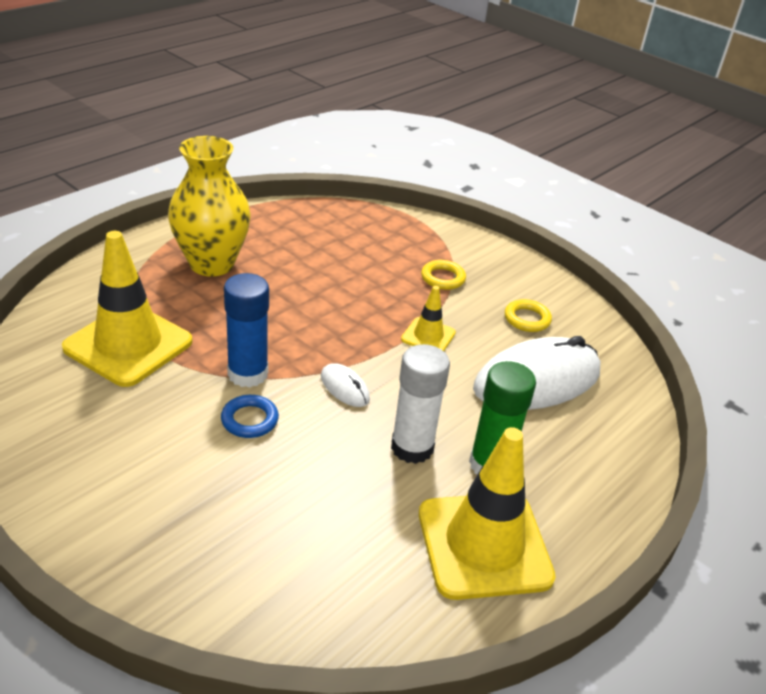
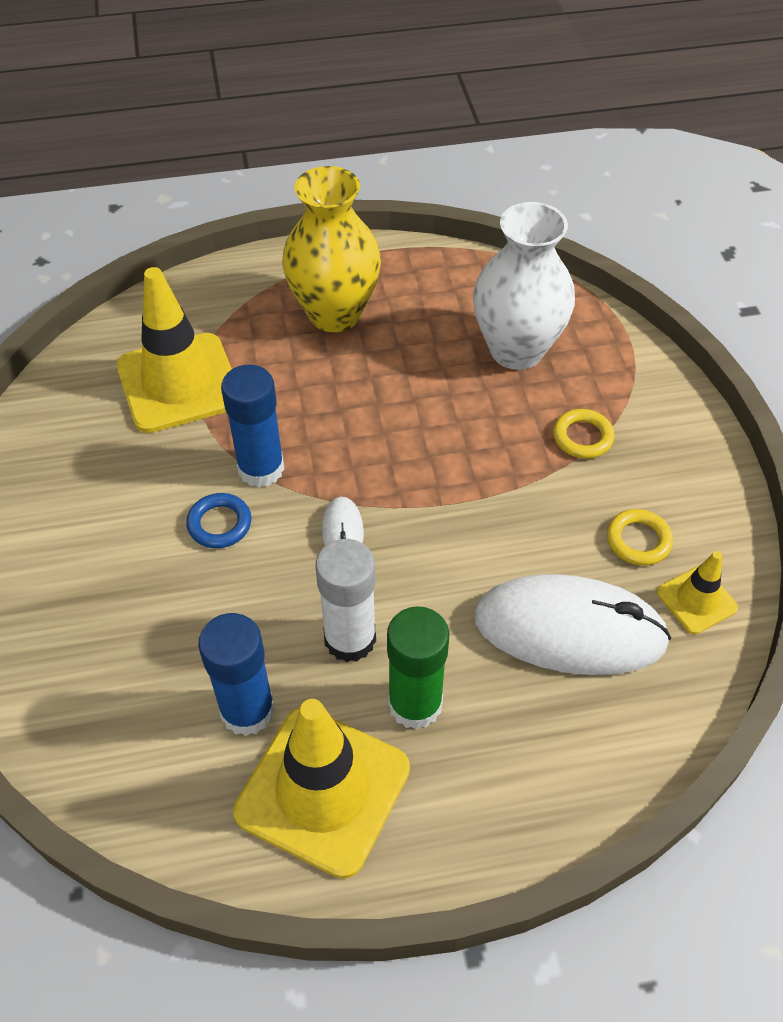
camera: 40 degrees right, 15 degrees up
(357, 246) = (516, 350): none -> white vase
(385, 525) = (247, 710): none -> blue glue stick
(428, 336) = (492, 509): yellow traffic cone -> yellow traffic cone (696, 600)

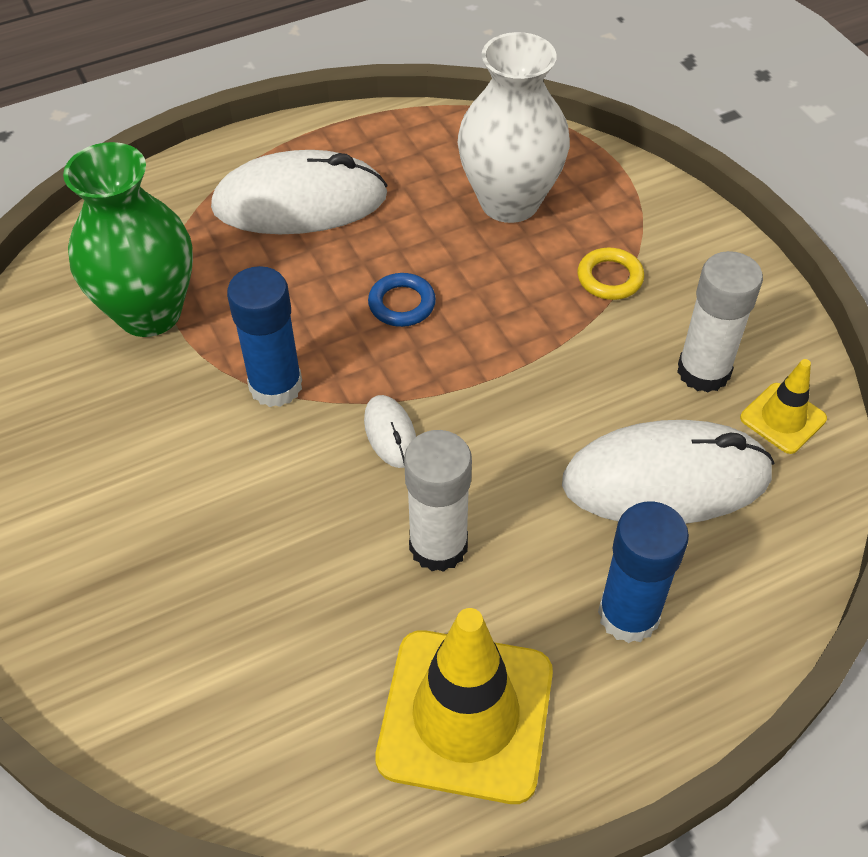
camera: 15 degrees left, 0 degrees up
(179, 383) = (149, 313): yellow traffic cone -> green vase
(219, 524) = (250, 456): blue ring -> blue ring (402, 304)
(247, 710) = (352, 651): blue glue stick -> blue glue stick (628, 615)
(334, 314) = (300, 202): yellow vase -> white mouse
(415, 704) = (532, 597): green glue stick -> none
(638, 540) = (703, 371): yellow ring -> white glue stick

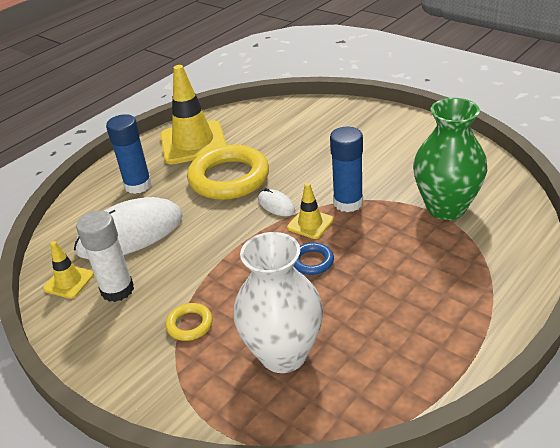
camera: 160 degrees right, 15 degrees down
(300, 202) = (427, 297): white mouse -> none
(361, 370) = (310, 224): none -> yellow traffic cone
(438, 546) = (229, 178): white glue stick -> yellow ring

